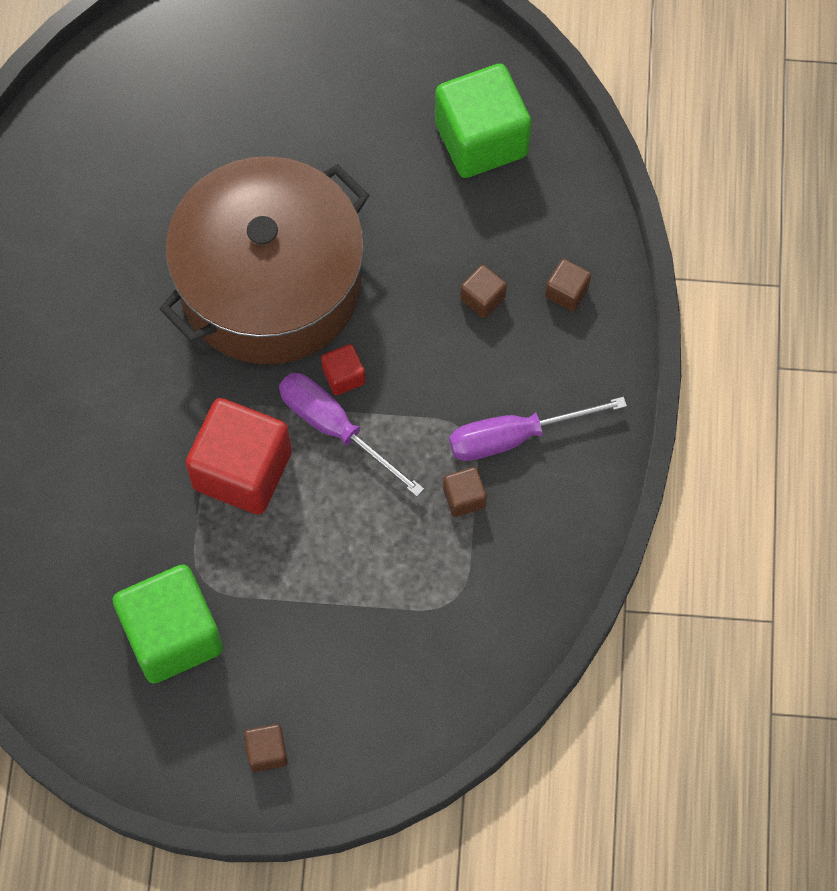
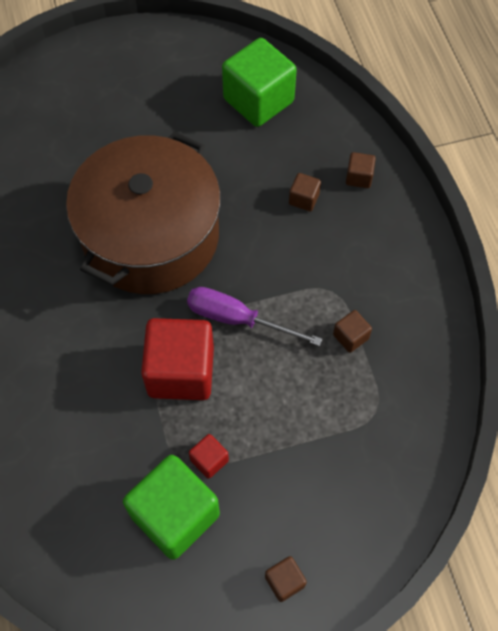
camera: 20 degrees left, 5 degrees down
(343, 376) = (229, 281): red cube -> red cube (209, 460)
(514, 436) = (367, 283): purple screwdriver -> none

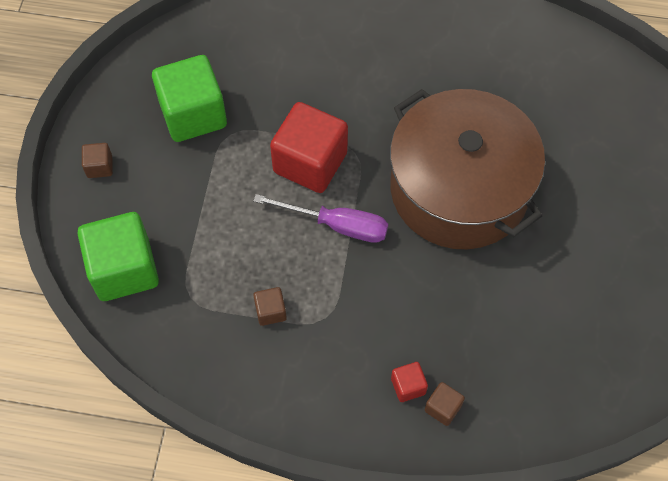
camera: 115 degrees right, 0 degrees up
(209, 460) = (222, 153): red cube -> red cube (408, 386)
(237, 319) = (337, 225): purple screwdriver -> purple screwdriver turned 60 degrees clockwise
(258, 100) = (587, 353): green cube -> green cube (124, 269)
(304, 199) = (440, 340): brown cube -> none

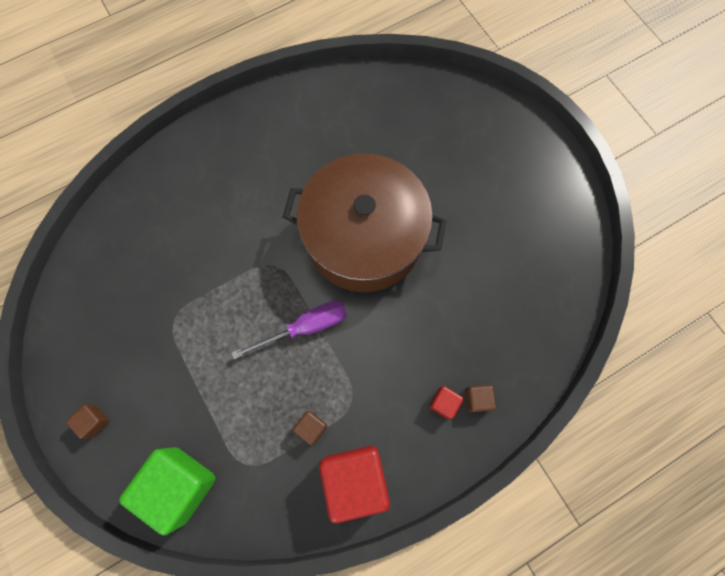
camera: 40 degrees left, 10 degrees up
(193, 114) = (133, 325): green cube -> none
(310, 162) = (249, 296): red cube -> red cube (355, 479)

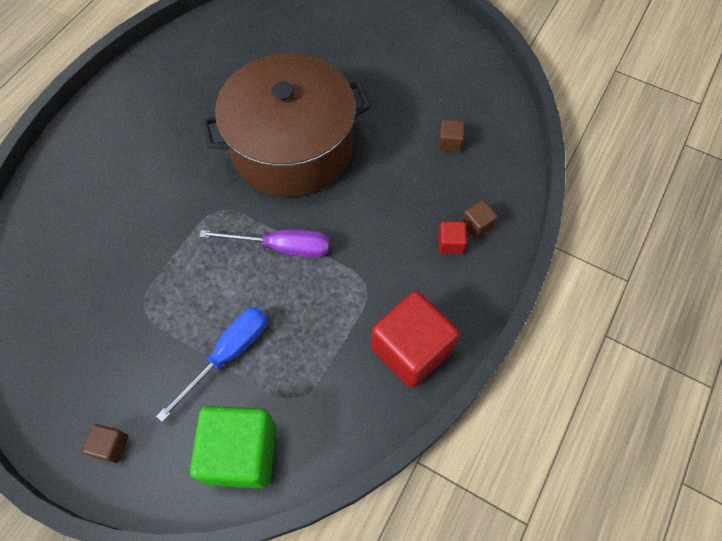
camera: 30 degrees left, 10 degrees down
(214, 397) = (228, 354): none -> blue screwdriver
(305, 327) = (282, 247): purple screwdriver -> purple screwdriver turned 60 degrees clockwise
(311, 427) = (342, 328): brown cube -> brown cube (449, 143)

